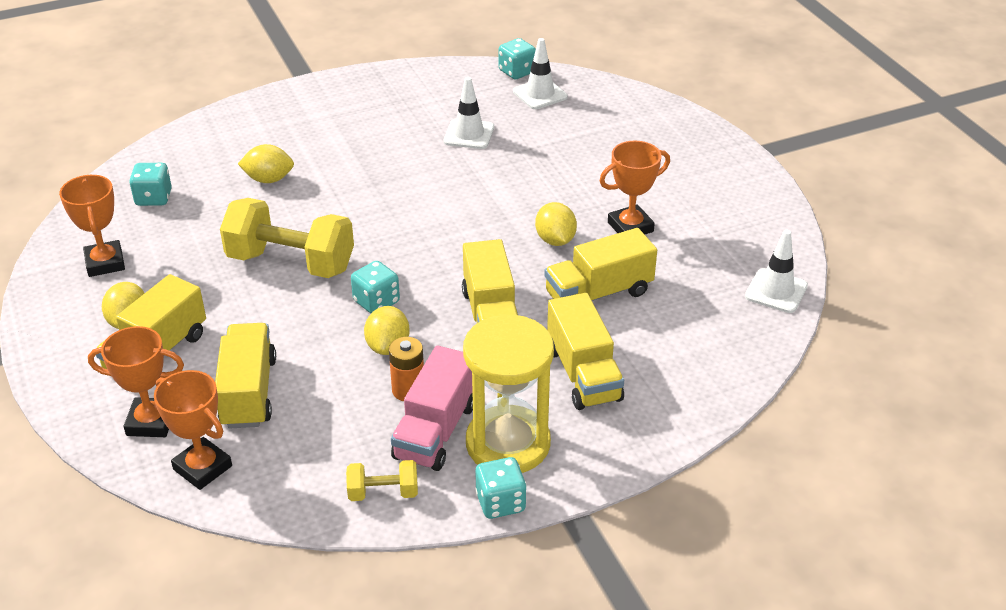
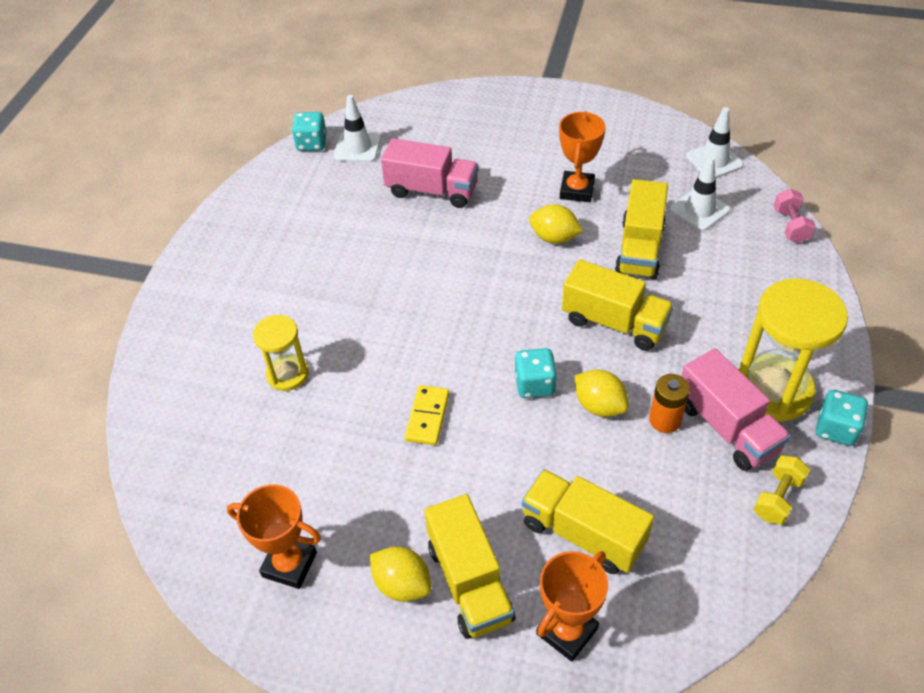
camera: 50 degrees left, 10 degrees up
(153, 198) = (223, 476): turquoise dice -> none
(202, 468) = (660, 617): orange trophy -> none
(268, 179) = (287, 374): yellow lemon -> yellow hourglass
(291, 262) = (427, 417): yellow dumbbell -> yellow domino
(469, 134) = (365, 214): white traffic cone -> white traffic cone (699, 210)
(535, 153) = (432, 190): none -> pink truck
(583, 374) = (725, 306): yellow truck -> none
(743, 376) = (790, 226): none -> pink dumbbell

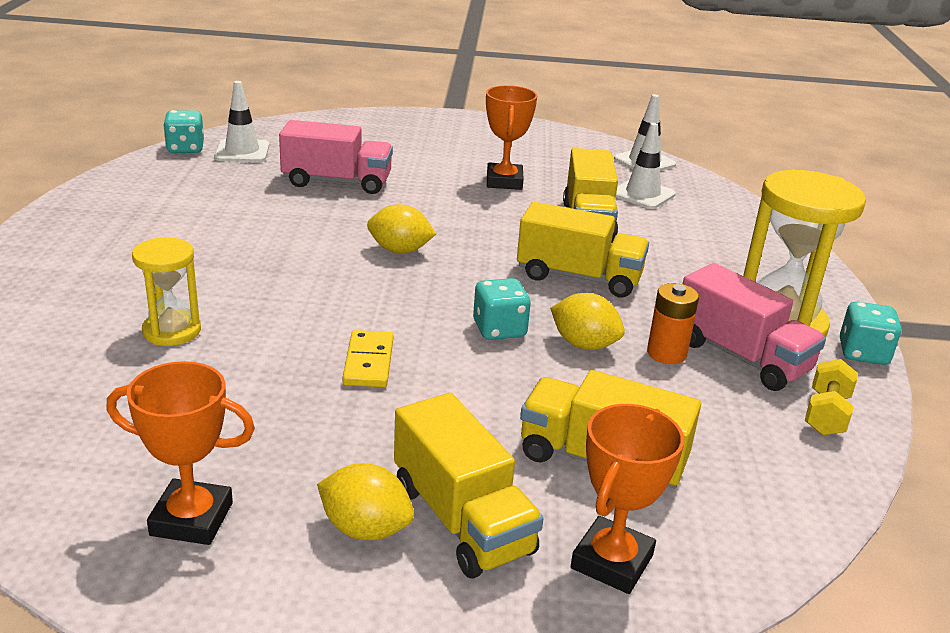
camera: 15 degrees left, 20 degrees down
(554, 238) = (489, 215): yellow lemon -> yellow lemon (400, 250)
(790, 226) = (742, 205): pink dumbbell -> none

